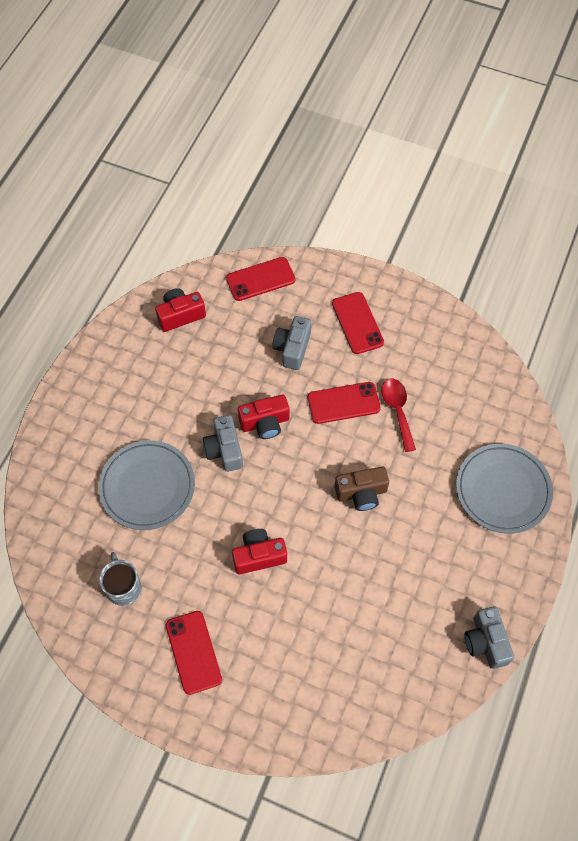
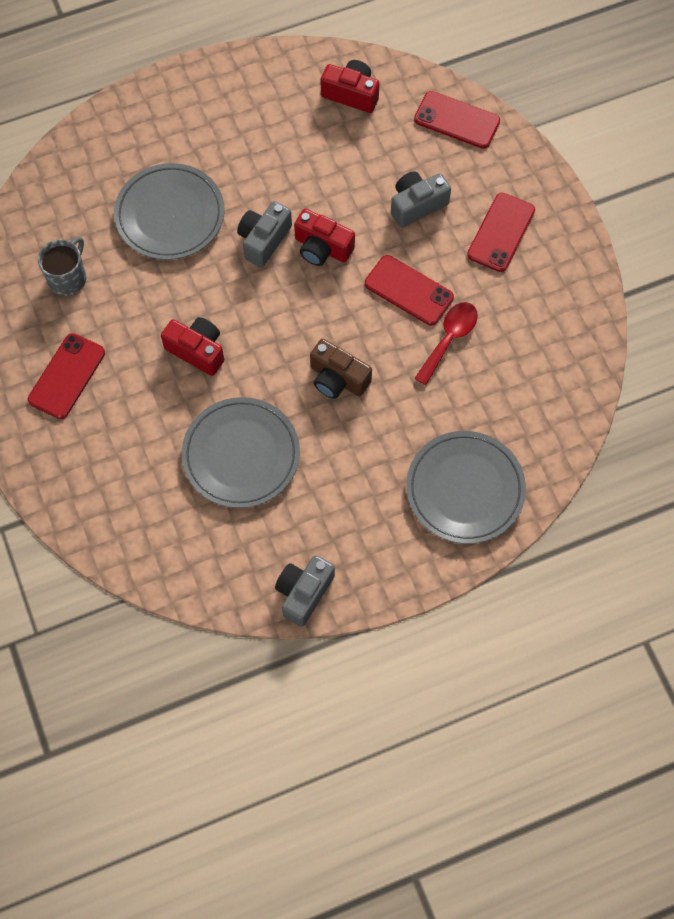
camera: 45 degrees right, 5 degrees up
(357, 595) = (241, 455): none -> grey plate

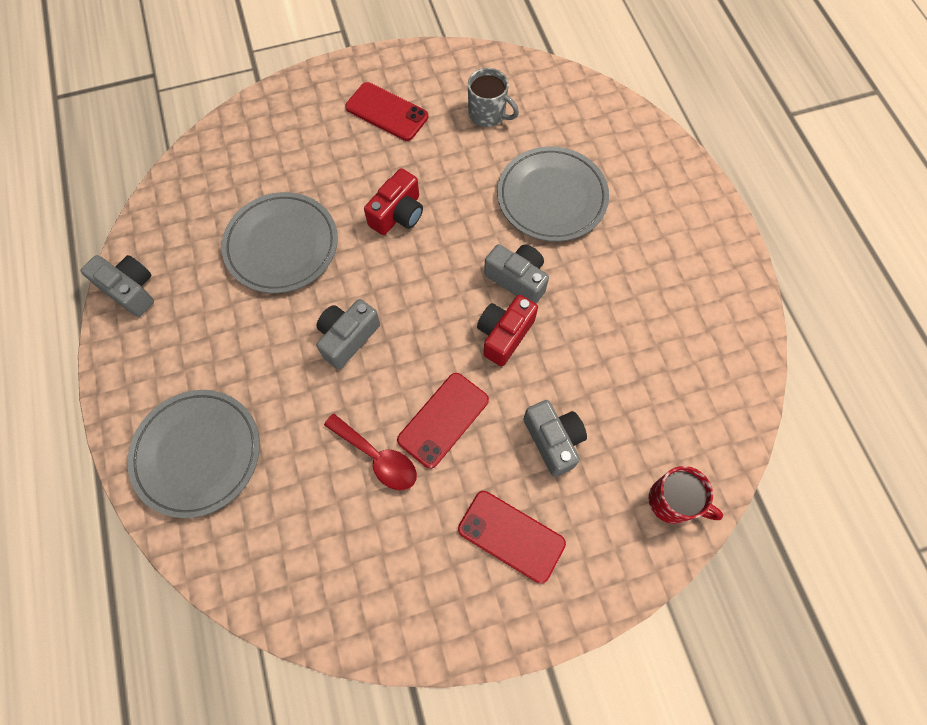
camera: 95 degrees right, 0 degrees up
(337, 379) = (347, 338): brown camera -> grey camera
(351, 94) = (706, 382): red camera -> none
(457, 120) = (672, 501): red phone -> red mug

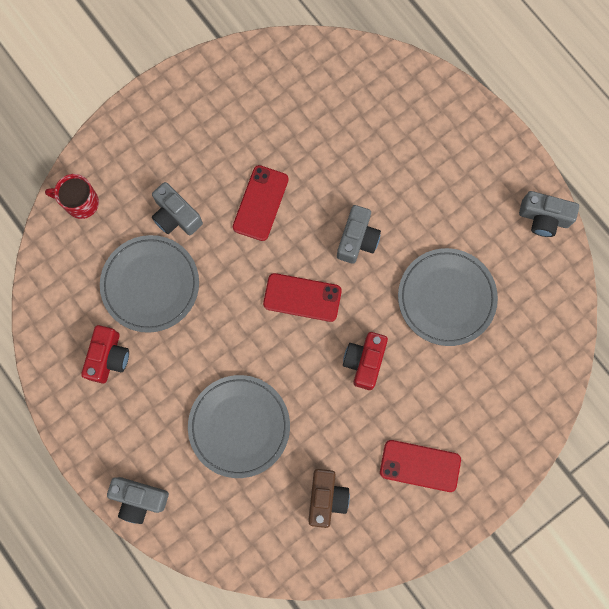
camera: 160 degrees right, 10 degrees up
(197, 454) = (423, 120): grey plate -> grey plate (150, 284)
(378, 457) = (296, 161): red spoon -> none
(488, 114) = (326, 497): grey mug -> brown camera
(504, 335) = (238, 284): red camera -> red camera (108, 357)
(511, 536) = (186, 142): red phone -> red phone (302, 297)
(517, 279) = (243, 336): grey camera -> grey camera (139, 499)

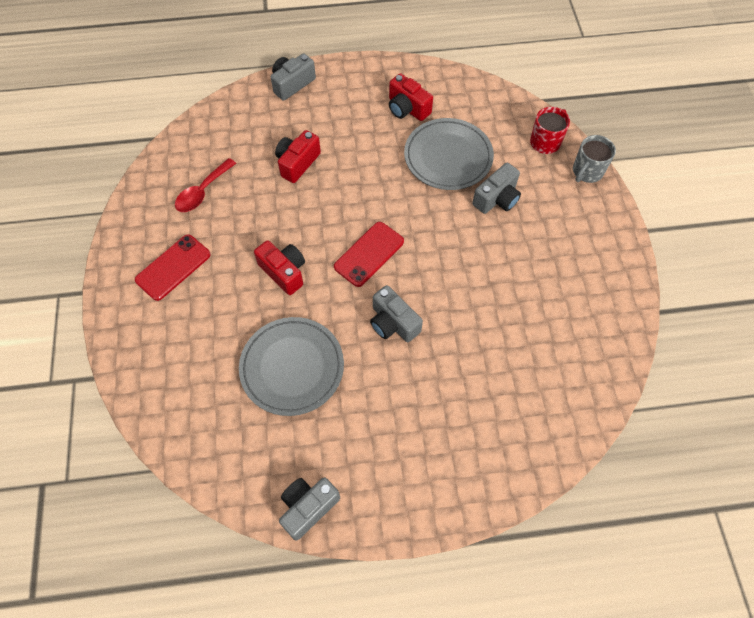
camera: 120 degrees right, 15 degrees down
(98, 150) = (587, 172): none -> grey mug
(176, 216) = (497, 198): grey camera -> grey camera turned 150 degrees clockwise
(239, 426) = (297, 163): grey plate -> red camera
(260, 203) = (473, 264): red phone -> none
(326, 497) = (202, 192): brown camera -> red spoon

